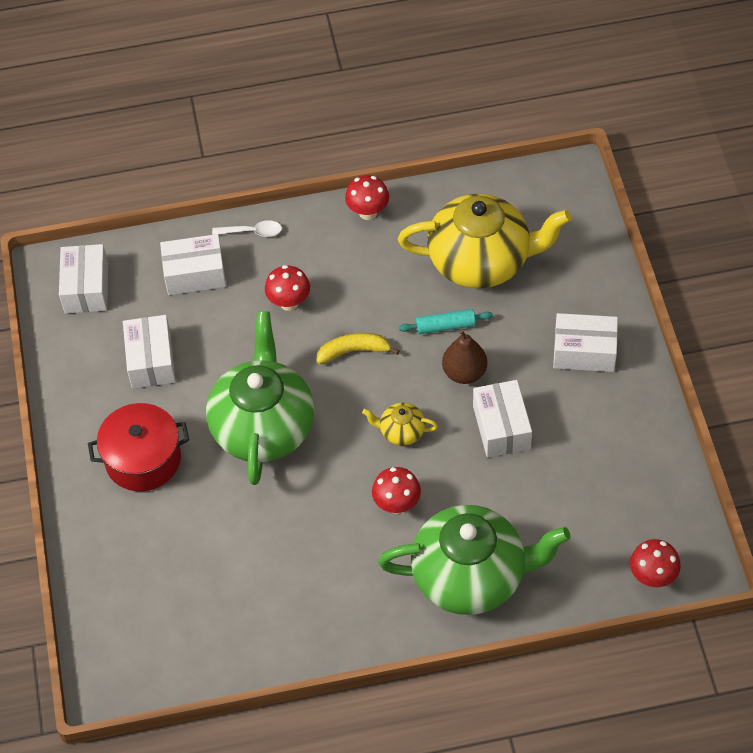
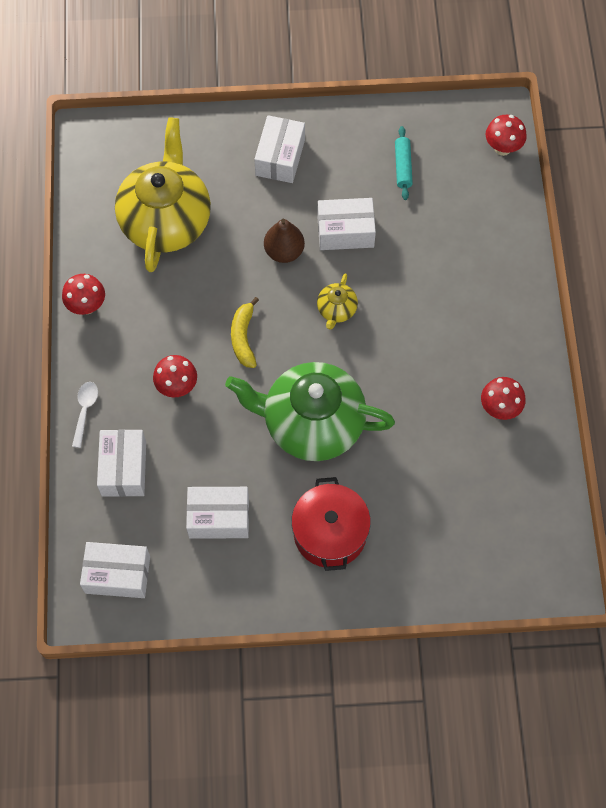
camera: 85 degrees left, 10 degrees up
(397, 504) = (410, 323): red mushroom -> red mushroom (499, 408)
(445, 326) = (231, 259): turquoise rolling pin -> turquoise rolling pin (402, 167)
(471, 576) = (487, 276): green teapot -> none

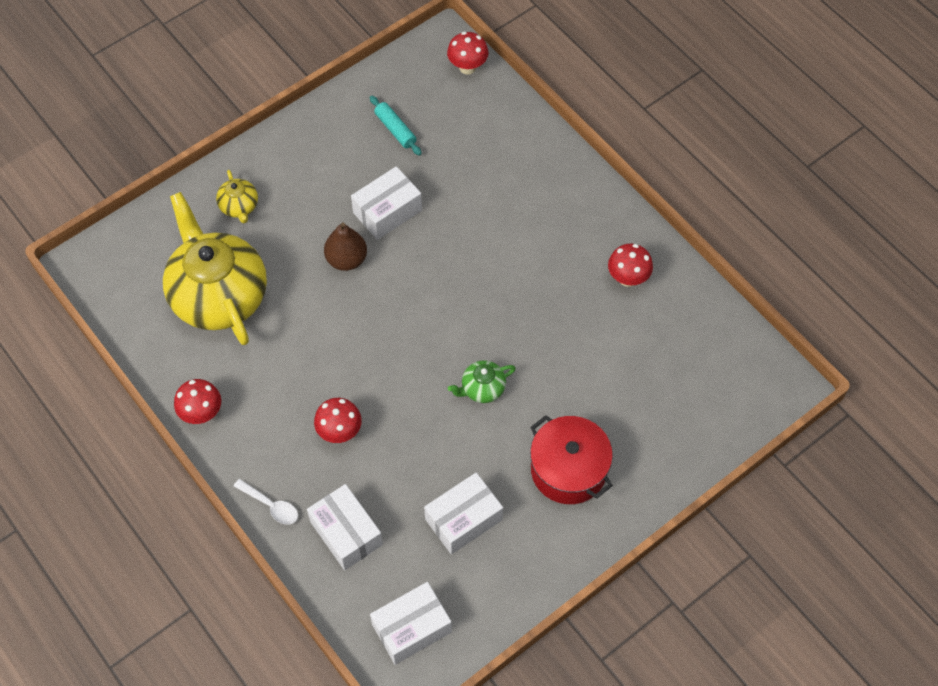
camera: 35 degrees left, 5 degrees down
(85, 410) = (271, 505): white spoon -> white spoon turned 150 degrees clockwise
(243, 337) = (367, 353): yellow banana -> none
(280, 157) = (281, 182): white box -> none
(311, 423) = (482, 388): green teapot -> green teapot, size x0.42
(336, 310) = (430, 281): yellow teapot -> yellow teapot (239, 206)

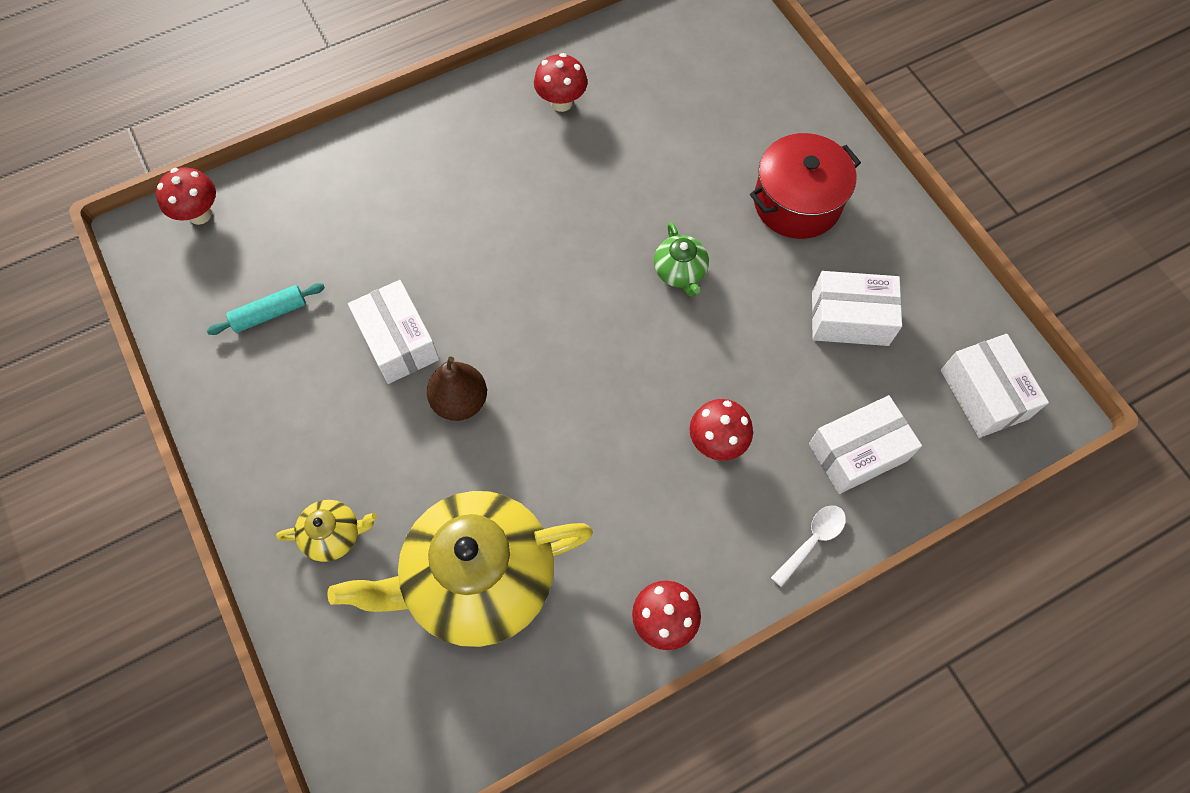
camera: 80 degrees left, 5 degrees up
(463, 519) = (850, 318): white box -> white box turned 60 degrees counterclockwise

